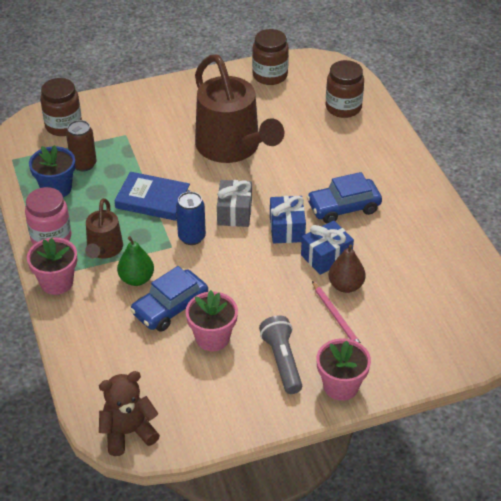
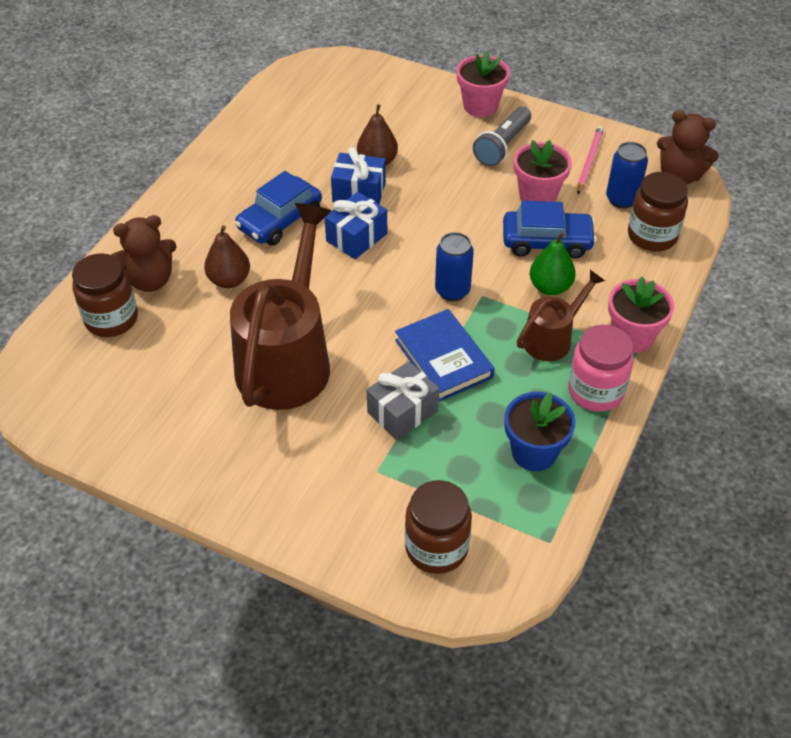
camera: 135 degrees left, 5 degrees up
(84, 164) = (470, 463): brown can -> none
(152, 378) = (621, 199): none -> blue can
(234, 212) = (382, 286): grey gift -> grey gift (402, 412)
(270, 75) = (111, 425): brown jar -> brown jar (652, 236)
(318, 160) = (229, 280): none -> brown pear
(336, 317) = (418, 146): pink pencil -> pink pencil (589, 161)
(343, 207) = (280, 220): blue car -> blue car turned 105 degrees clockwise
(357, 134) = (150, 280): none -> brown teddy bear

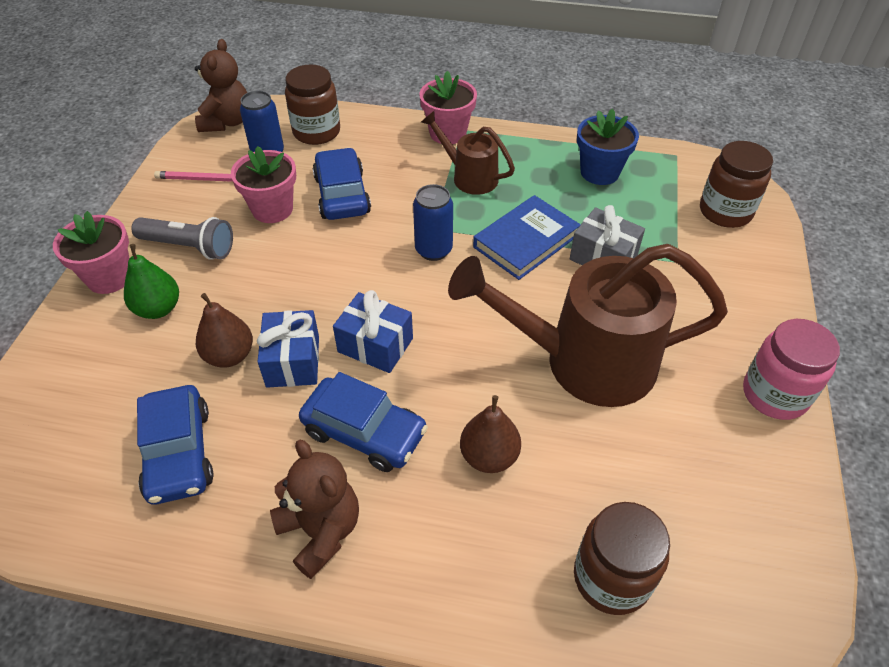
camera: 105 degrees left, 0 degrees up
(150, 280) = (523, 555): brown teddy bear -> brown teddy bear (321, 531)
(304, 136) = (179, 453): none -> blue car
(550, 287) = (405, 185): green pear -> green pear (158, 309)
(595, 391) = (518, 147): pink jar -> pink jar (774, 394)

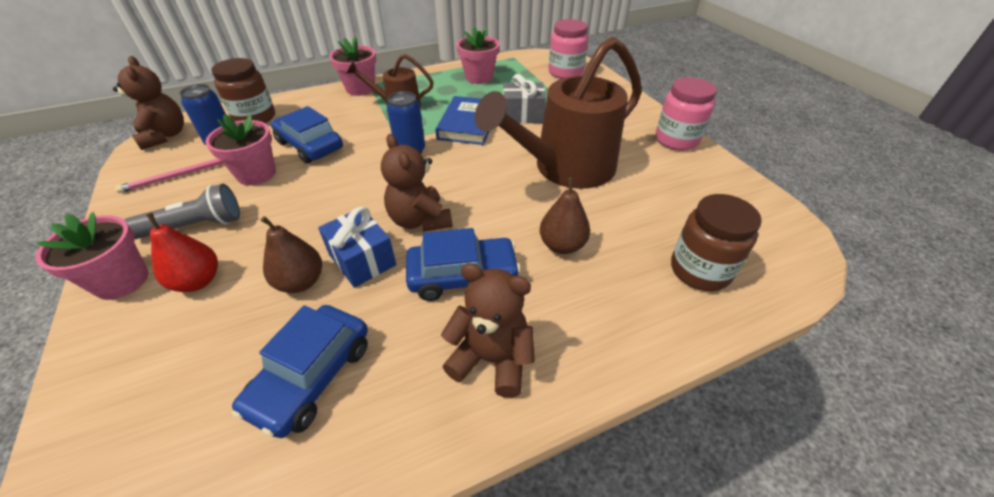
camera: 35 degrees left, 5 degrees down
(158, 309) = (198, 281): green pear -> red pear
(179, 453) = (312, 376): blue car -> blue car turned 75 degrees clockwise
(375, 345) = (420, 220): blue gift -> brown teddy bear
(599, 172) = (479, 77): blue flower pot -> pink flower pot
(725, 212) = (565, 72): brown jar -> pink jar

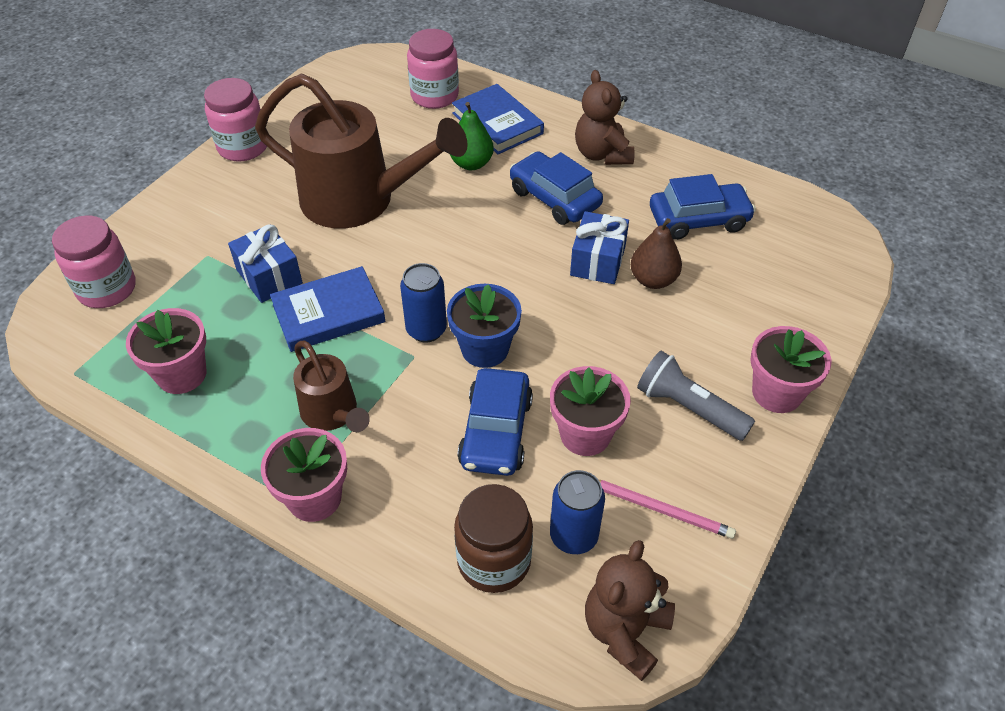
camera: 125 degrees left, 5 degrees up
(198, 281) = (720, 342): red pear -> none
(365, 165) = (485, 349): none -> blue flower pot
(420, 220) = (522, 255): brown teddy bear -> none
(523, 115) = (269, 277): grey gift -> blue gift
(562, 245) = (471, 163): brown pear -> green pear
(616, 296) = (497, 123): none -> blue book
(700, 270) = (434, 96): brown jar -> pink jar

